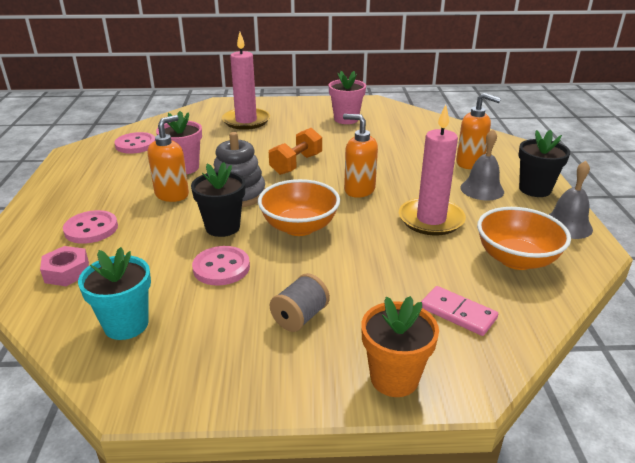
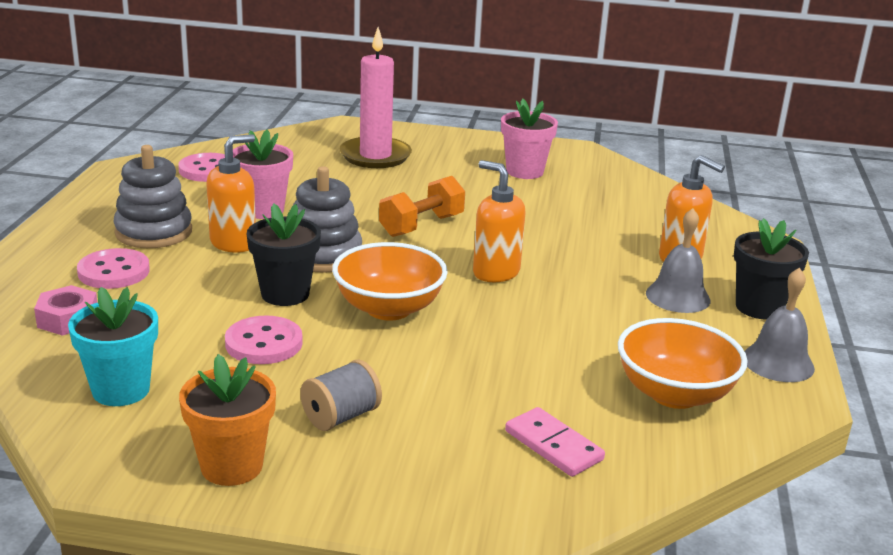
camera: 10 degrees right, 5 degrees down
(111, 194) = (154, 232): none -> grey stacking toy
(394, 378) = (429, 503): orange flower pot -> orange flower pot (231, 466)
(431, 219) = (579, 326): pink candle -> none

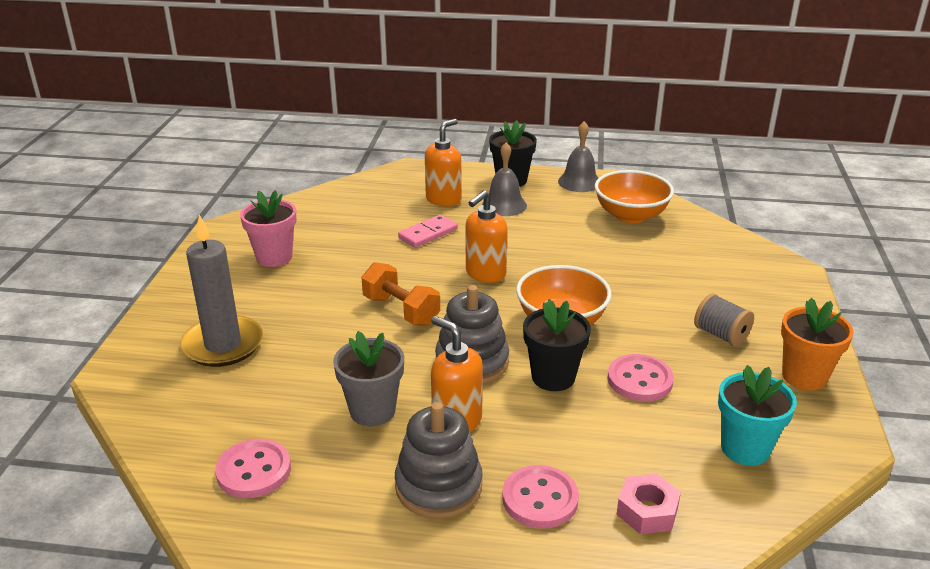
camera: 90 degrees left, 5 degrees up
(263, 210) = (372, 411): pink flower pot -> grey flower pot
(375, 156) = (223, 345): pink candle -> grey candle
(553, 445) = (707, 256): pink domino -> pink domino (428, 233)

